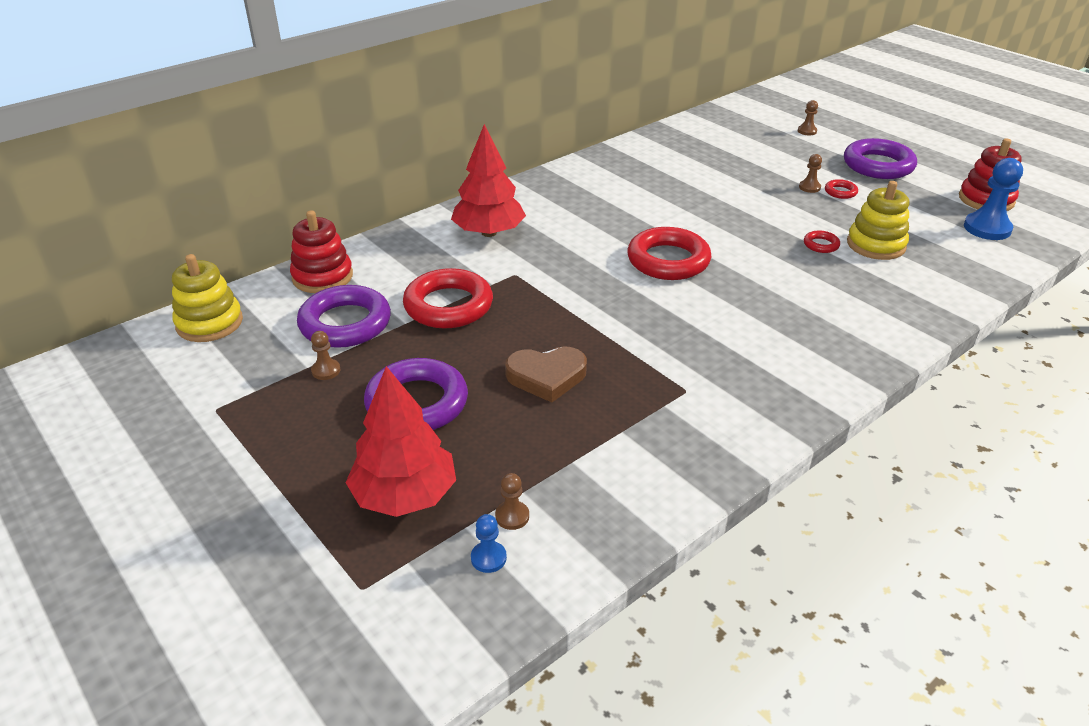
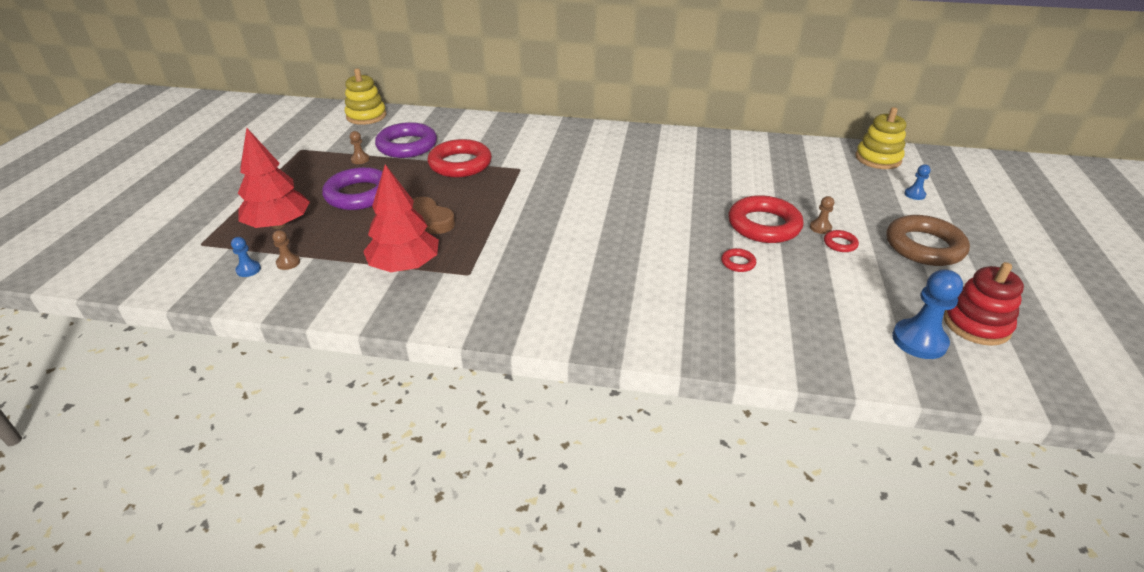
camera: 50 degrees right, 0 degrees up
(322, 277) = (441, 121): red stacking toy -> none
(489, 233) = (553, 142): red tree -> red tree (405, 266)
(668, 260) = (614, 210): red ring -> red ring (764, 225)
(807, 131) = (914, 194): brown pawn -> blue pawn
(876, 245) = (782, 288): yellow stacking toy -> yellow stacking toy (878, 159)
(878, 165) = (924, 246): purple ring -> brown ring

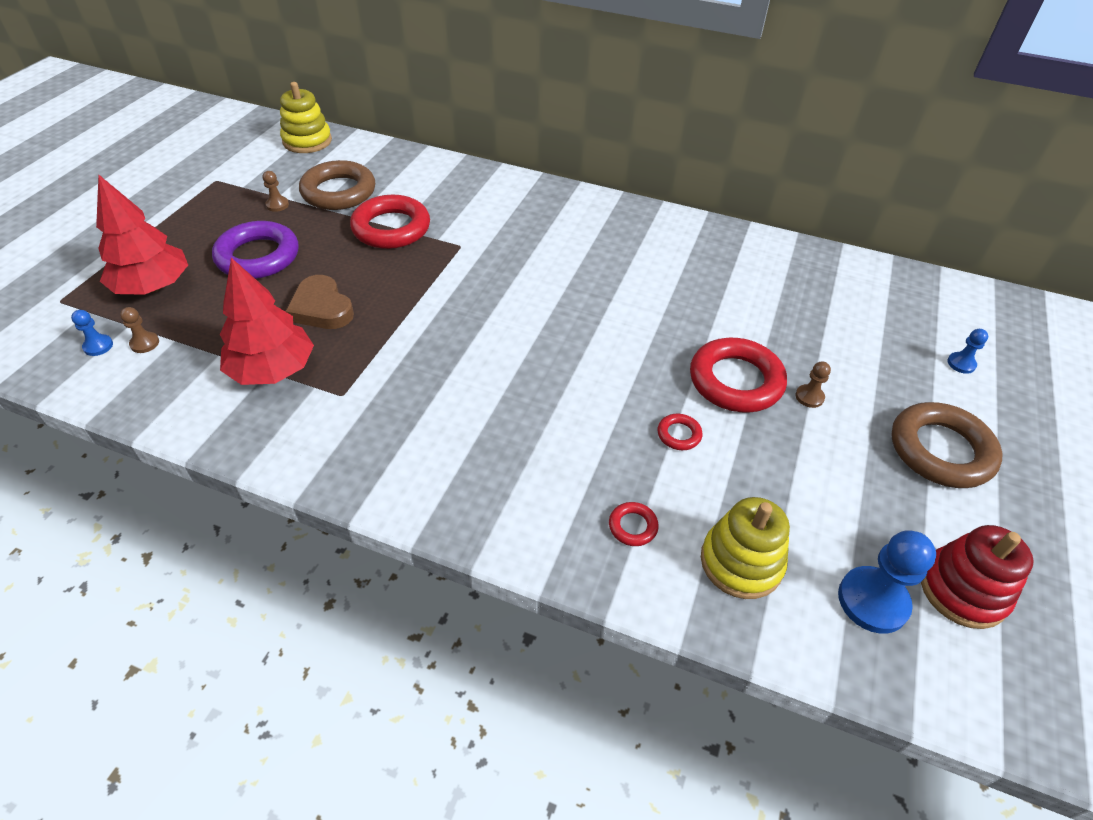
camera: 10 degrees right, 10 degrees up
(407, 146) = (339, 192): purple ring -> brown ring
(840, 244) = (826, 427): red ring -> red ring (632, 526)
(878, 159) = (932, 297): yellow stacking toy -> yellow stacking toy (741, 562)

